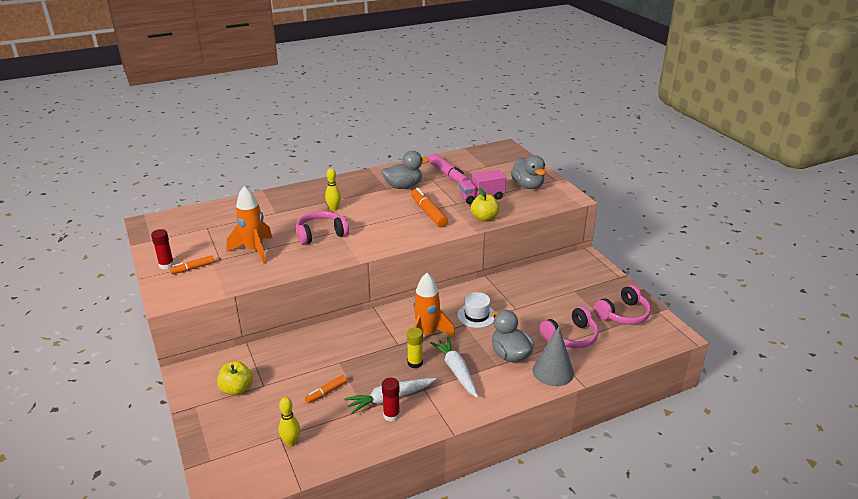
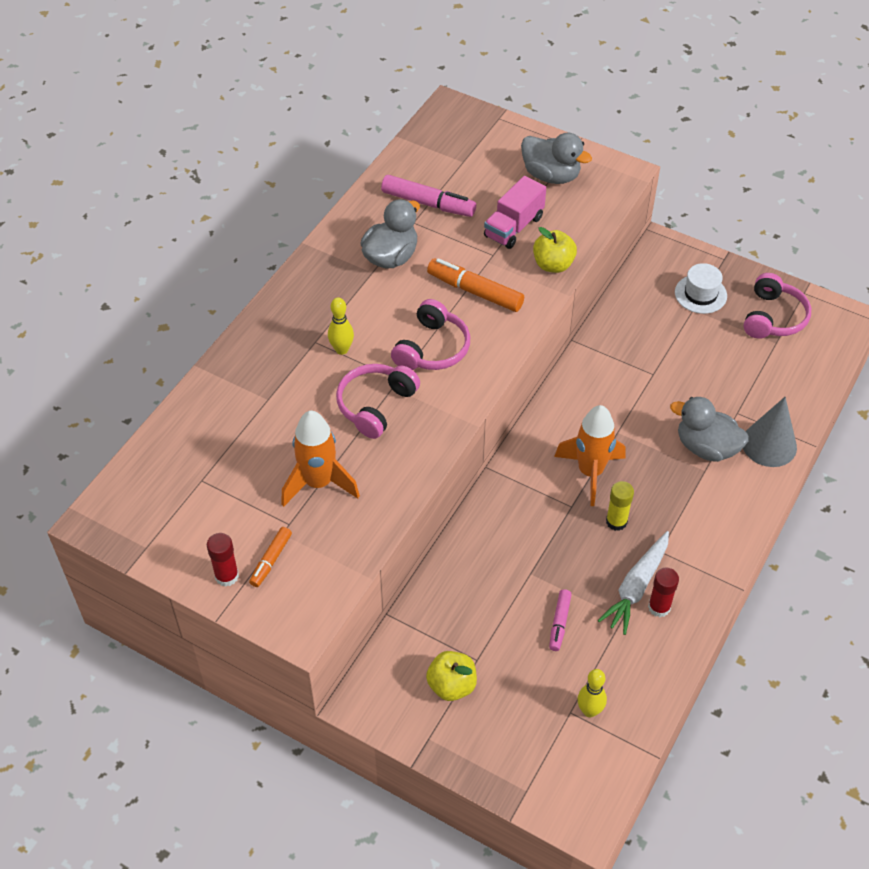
camera: 35 degrees left, 20 degrees up
(326, 392) = (559, 623): orange marker -> pink marker
(456, 371) = (671, 505): white carrot -> none
(476, 315) = (619, 410): white hat -> white hat (700, 294)
(570, 337) = (746, 383): pink headphones -> pink headphones (432, 348)

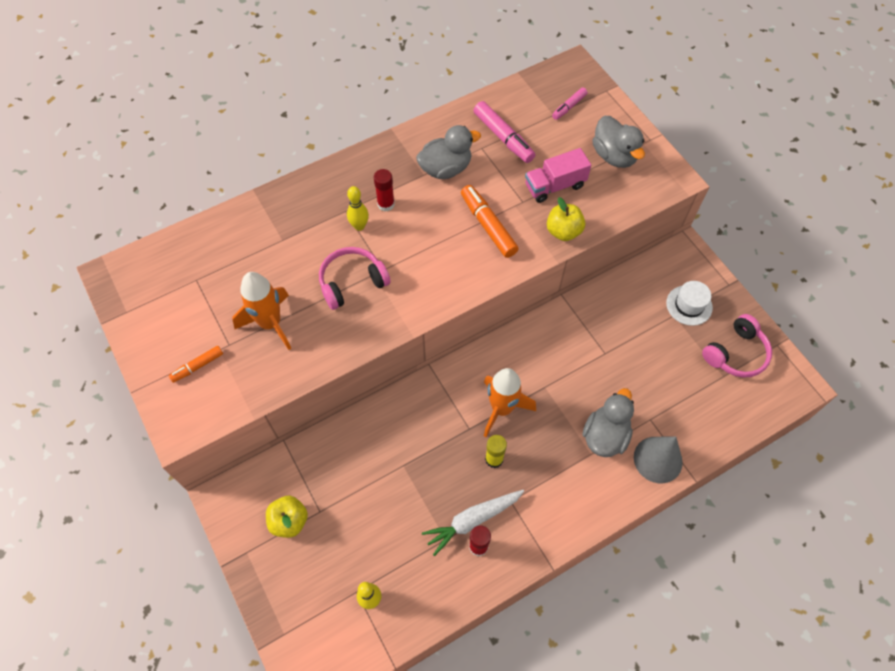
camera: 30 degrees right, 10 degrees up
(227, 576) = (161, 362): red glue stick -> red glue stick (386, 204)
(432, 348) = (424, 257): pink headphones -> none
(559, 623) = (397, 517): pink marker -> pink marker (569, 107)
(706, 447) = (605, 435): grey duck -> grey duck turned 60 degrees clockwise

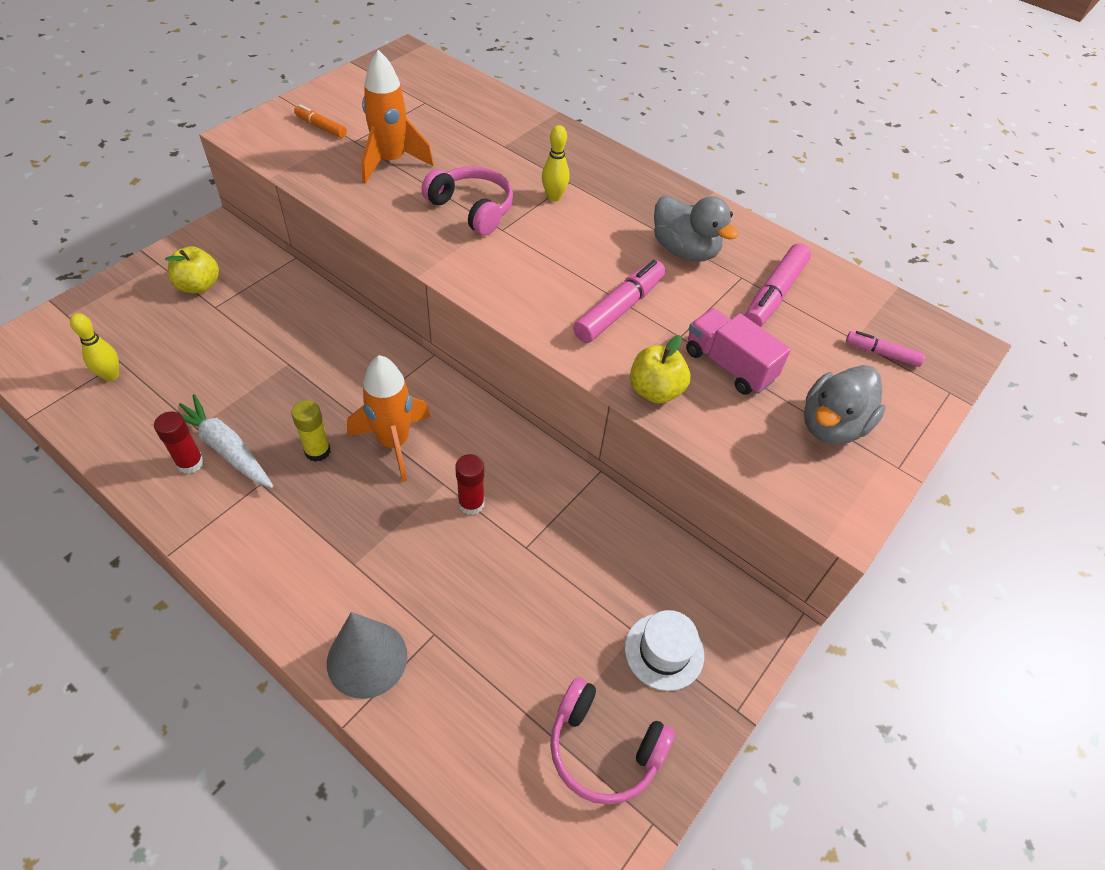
camera: 65 degrees right, 10 degrees down
(386, 204) = (597, 211): red glue stick -> red glue stick (471, 503)
(488, 225) = (619, 309): orange marker -> pink marker
(605, 435) = (388, 576): grey duck -> none

